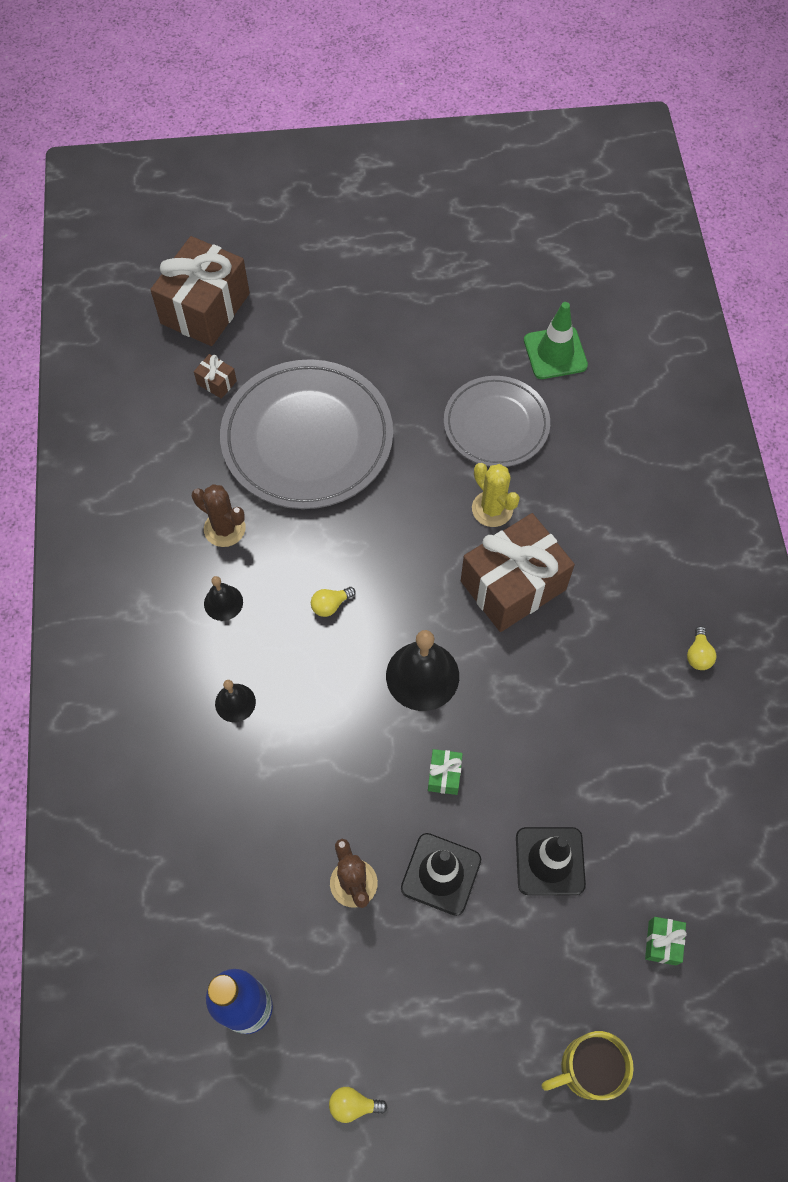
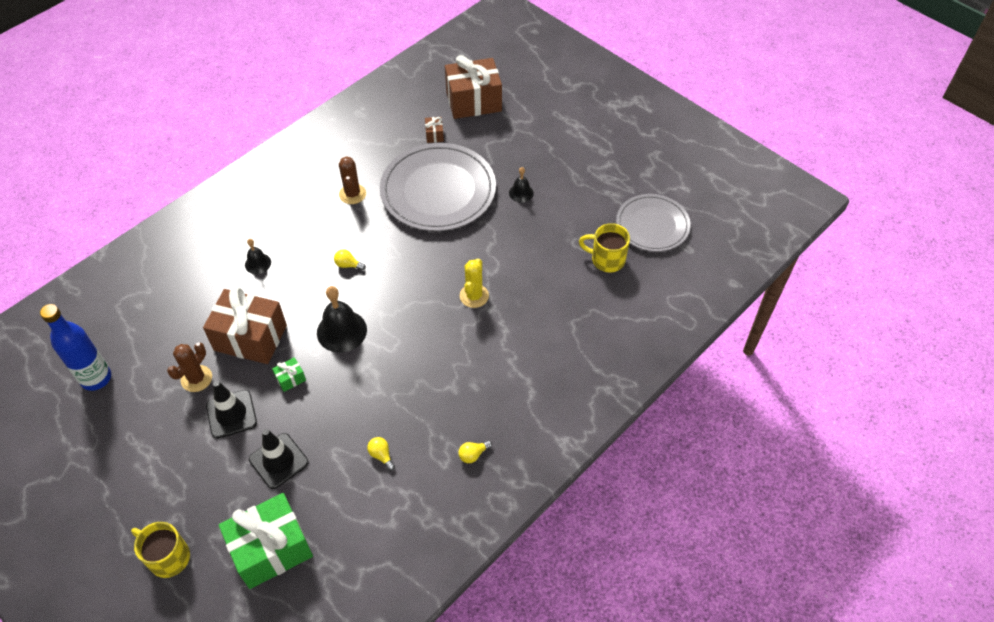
camera: 50 degrees right, 10 degrees down
(223, 602) = (310, 221): black bell -> black bell (521, 193)
(353, 1105) = (74, 458): yellow light bulb -> yellow light bulb (381, 455)
(496, 424) = (530, 263): grey plate -> grey plate (652, 225)
(513, 585) = (434, 336): brown gift -> brown gift (250, 338)
(555, 353) = (606, 259): green traffic cone -> yellow mug
(662, 943) = (271, 549): green gift -> green gift, size x2.46

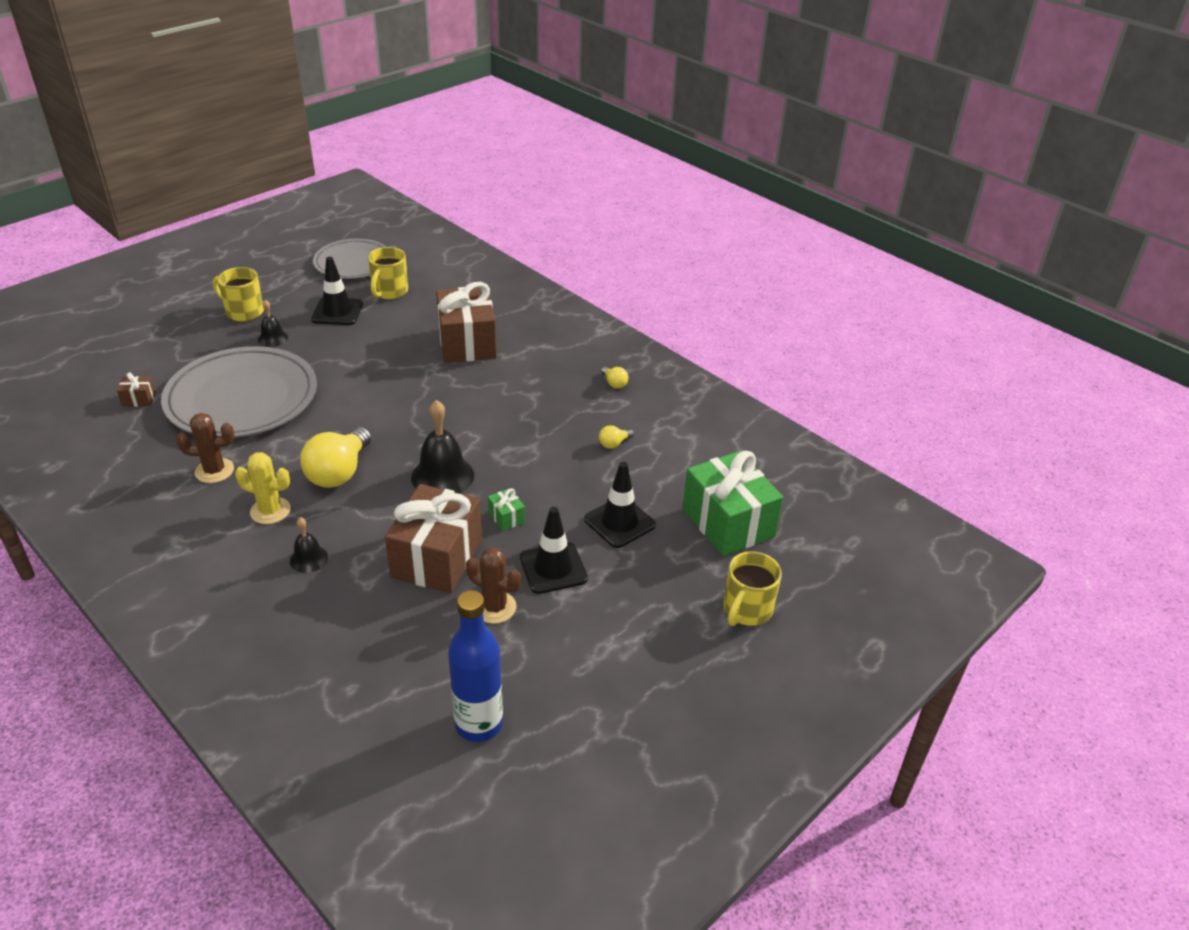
camera: 90 degrees left, 15 degrees down
(348, 265) = (339, 472): yellow light bulb -> yellow light bulb, size x2.25
(473, 101) = (95, 366): brown gift -> brown gift (467, 343)
(474, 296) = (415, 376): yellow cactus -> yellow cactus (270, 511)
(558, 167) = (243, 312): none -> yellow mug
(567, 227) = (337, 312): none -> black traffic cone

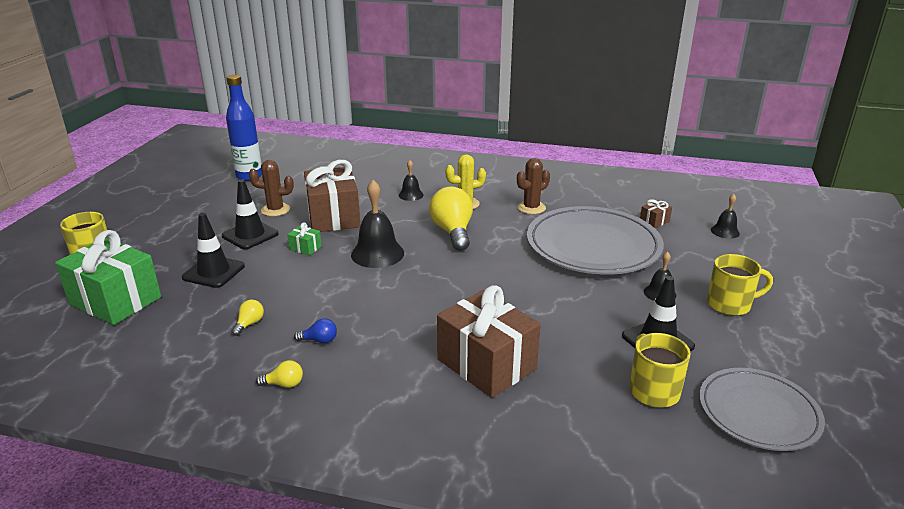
camera: 150 degrees right, 10 degrees down
(108, 362) = (725, 231): none -> black bell
(567, 406) = (319, 340): none -> blue light bulb
(614, 383) = (284, 384): yellow light bulb -> yellow light bulb turned 150 degrees clockwise

